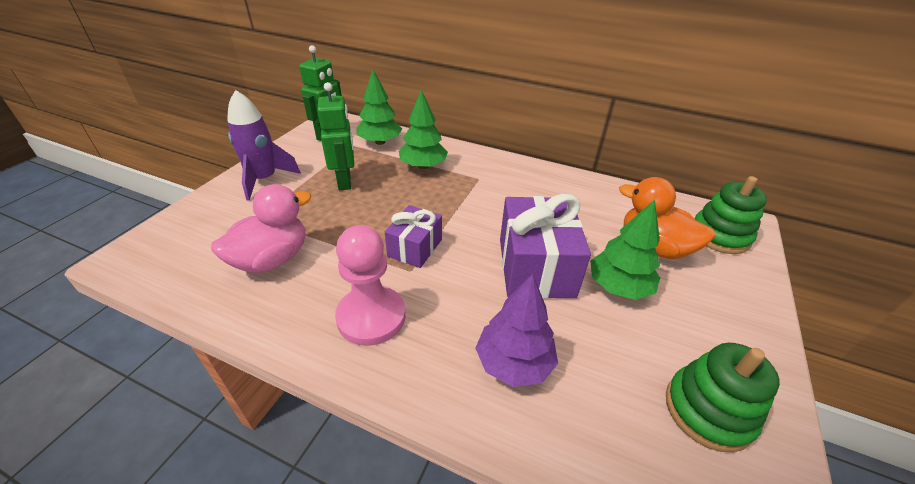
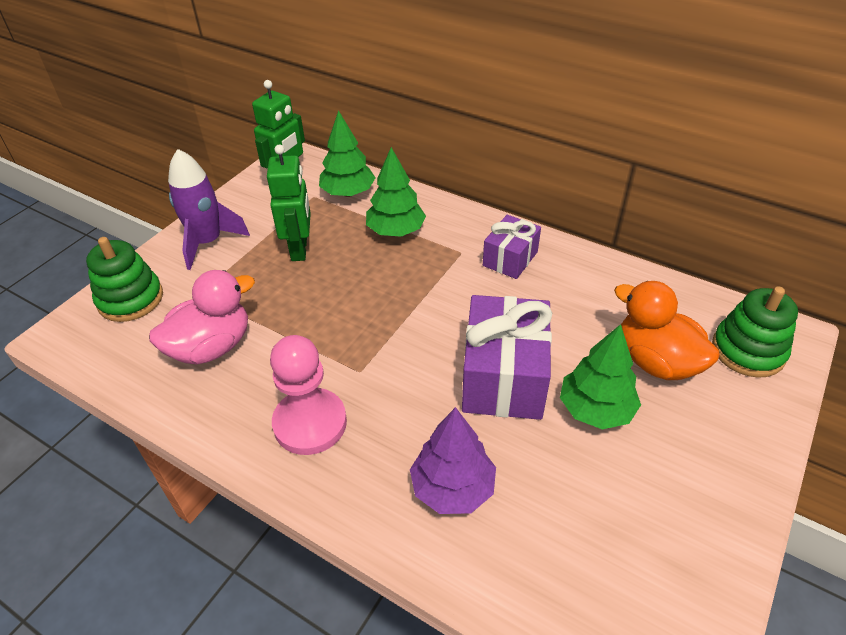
camera: 10 degrees right, 5 degrees up
(415, 248) = (369, 343): purple gift -> purple gift (510, 259)
(708, 410) = (651, 559): green stacking toy -> green stacking toy (130, 299)

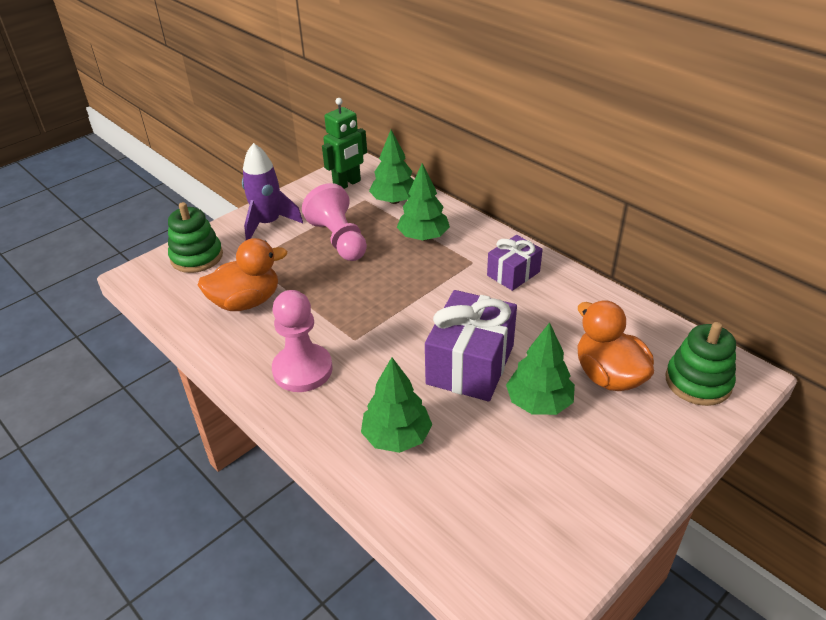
camera: 15 degrees right, 5 degrees down
(211, 347) = (246, 302): pink duck -> orange duck
(300, 249) = (339, 239): green robot -> pink pawn
(452, 488) = (397, 437): purple tree -> green tree

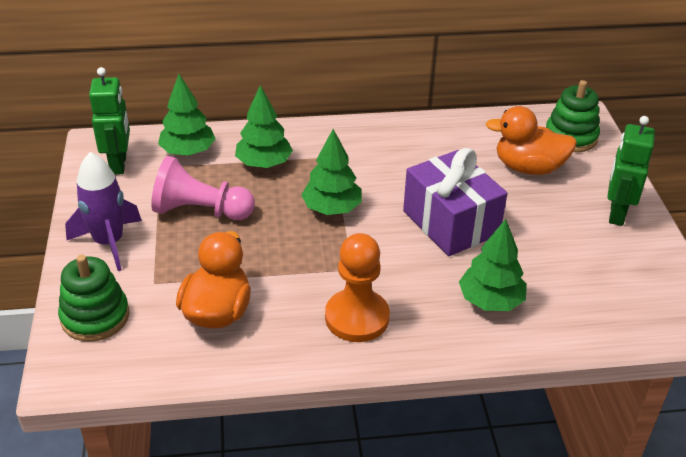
camera: 55 degrees left, 0 degrees up
(302, 370) = (357, 317): pink pawn -> orange pawn
(513, 274) = (371, 146): purple gift -> none
(539, 403) = (523, 213): green tree -> green tree (332, 209)
(620, 470) = (616, 213): none -> green robot

